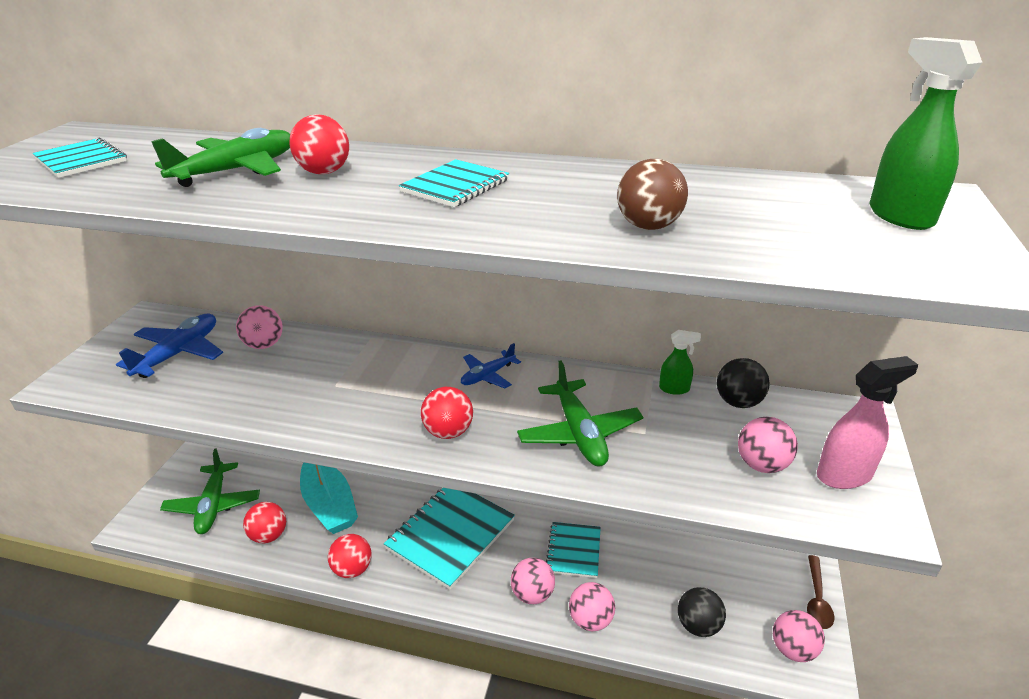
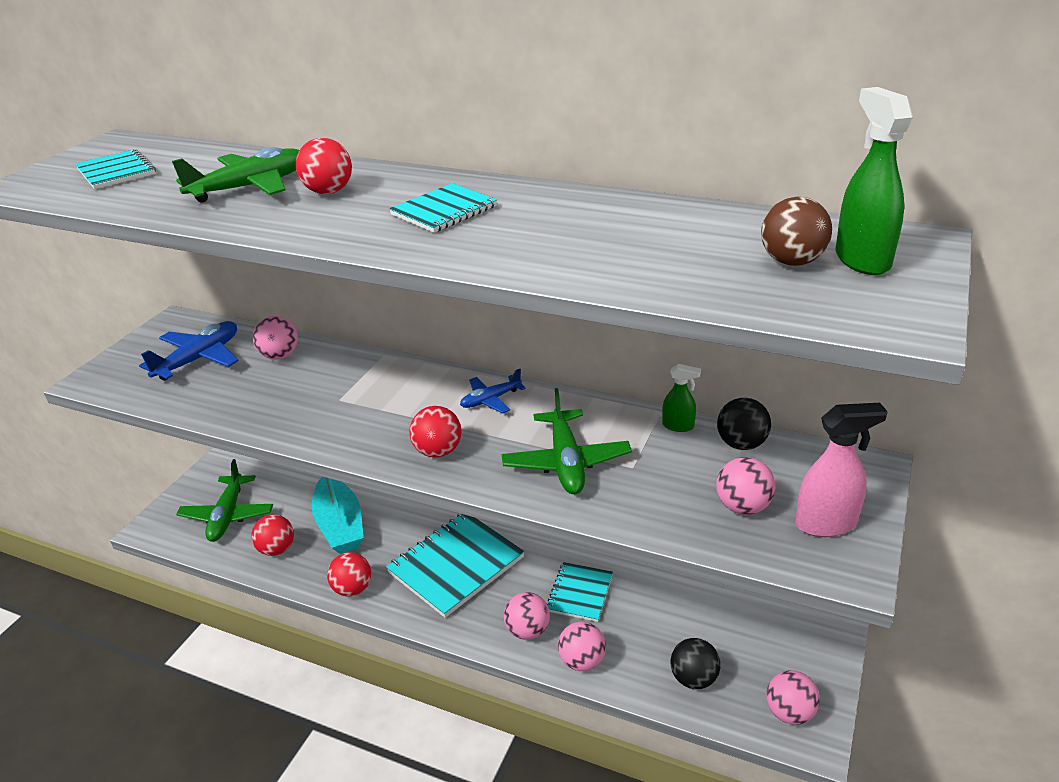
camera: 10 degrees right, 0 degrees up
(648, 226) = (607, 259): brown ball -> brown ball (792, 261)
(817, 599) = (831, 667): brown spoon -> none

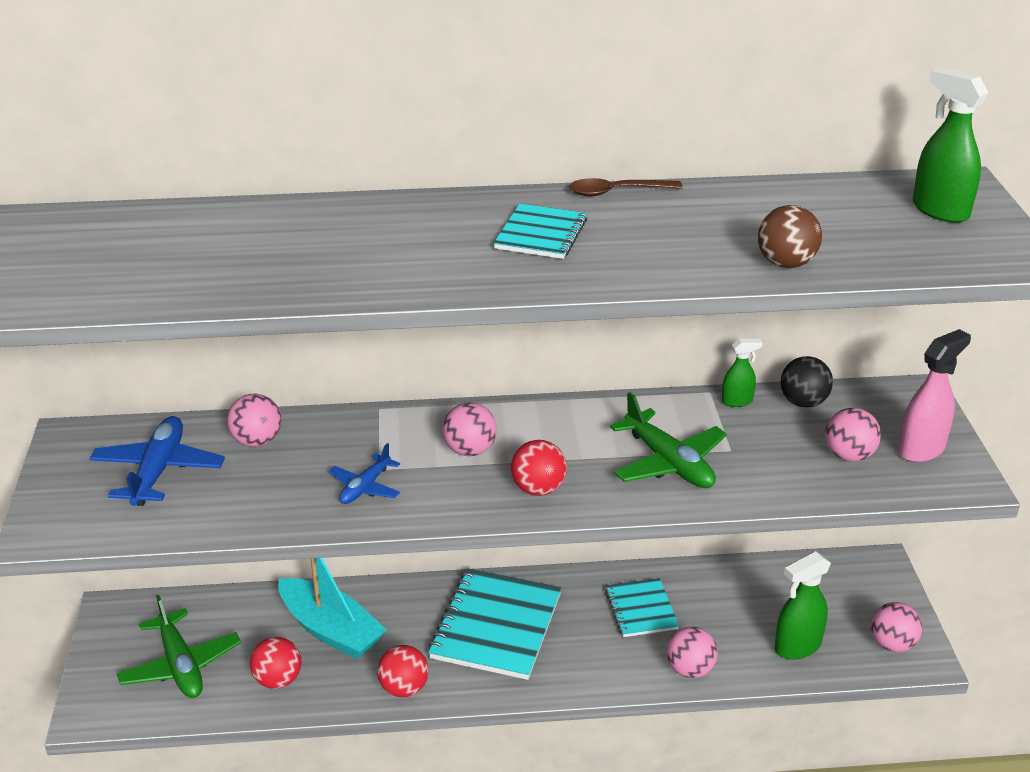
camera: 30 degrees left, 0 degrees up
(116, 172) = (92, 260): turquoise notebook -> none
(250, 187) = (294, 248): green plane -> none
(328, 192) = (391, 236): red ball -> none
(490, 400) = (541, 425): blue plane -> blue plane (365, 487)
(527, 630) = (618, 661): pink ball -> pink ball (470, 450)
(553, 189) = (616, 192): none -> brown spoon
(693, 678) = (797, 646): black ball -> green spray bottle
(792, 261) = (892, 223): brown ball -> brown ball (786, 264)

